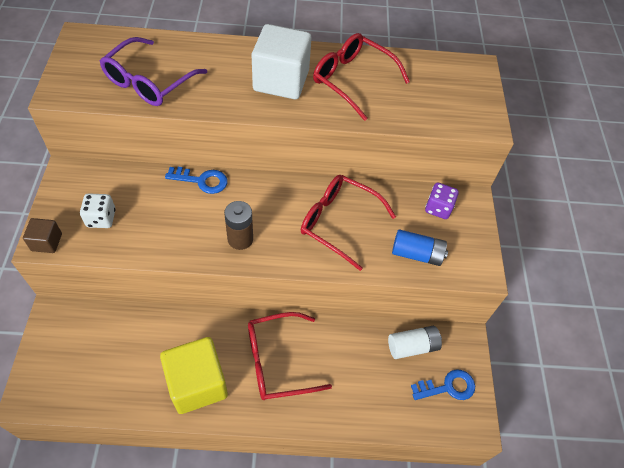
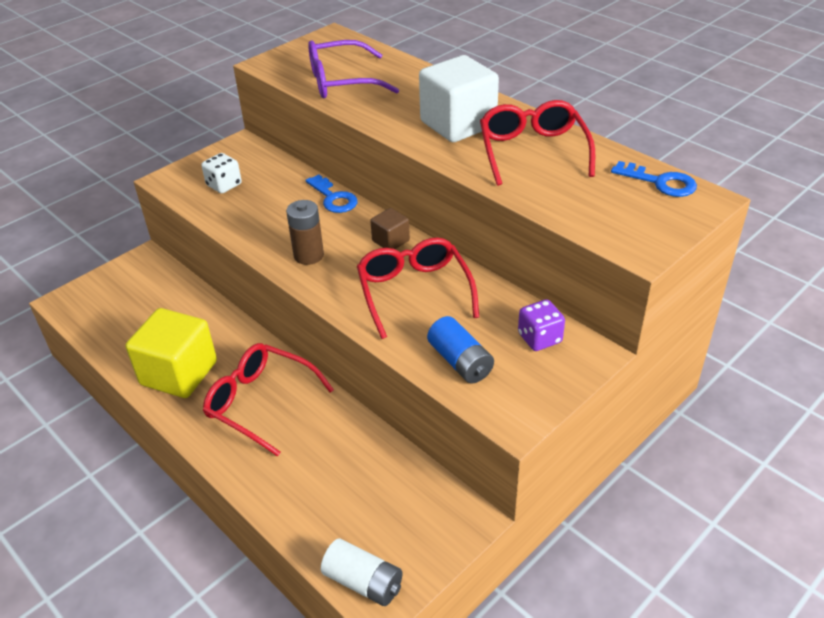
camera: 50 degrees right, 15 degrees down
(47, 242) = (169, 181): brown cube -> brown cube (390, 241)
(412, 346) = (401, 482): white battery -> white battery (363, 582)
(448, 387) = (393, 545): blue key -> blue key (660, 182)

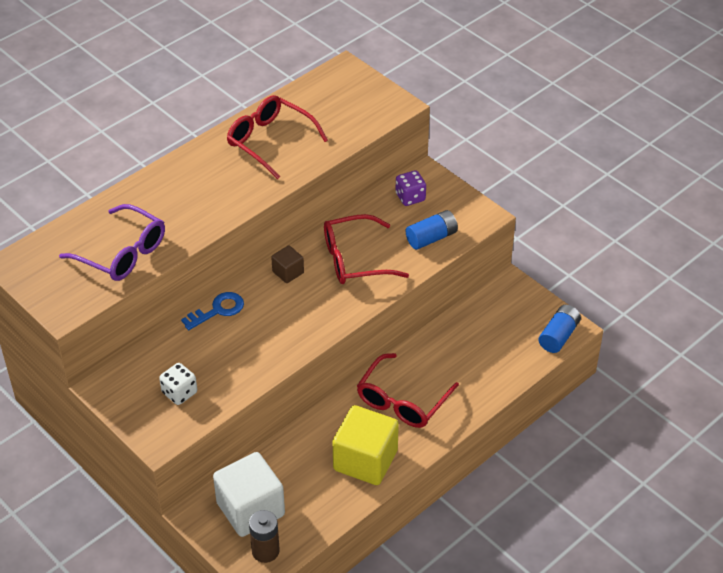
camera: 90 degrees left, 5 degrees up
(308, 255) = (301, 324): brown battery -> brown battery (265, 551)
(342, 82) = (122, 253): purple glasses -> purple glasses turned 45 degrees counterclockwise
(363, 582) = (558, 336): white battery -> blue battery
(458, 124) = (219, 179): white cube -> white cube (250, 509)
(533, 151) = (270, 141): red glasses -> red glasses turned 45 degrees clockwise
(660, 182) = (322, 84): blue key -> none

